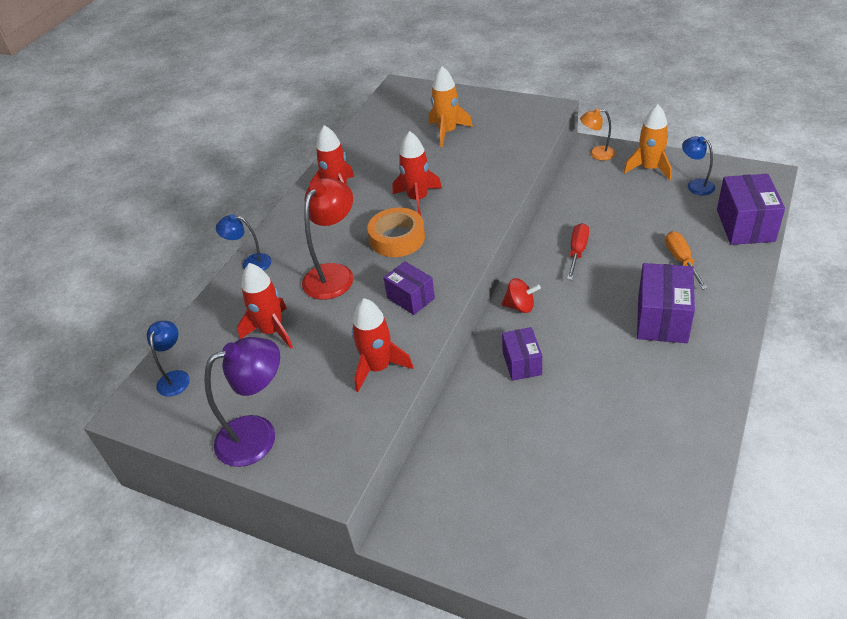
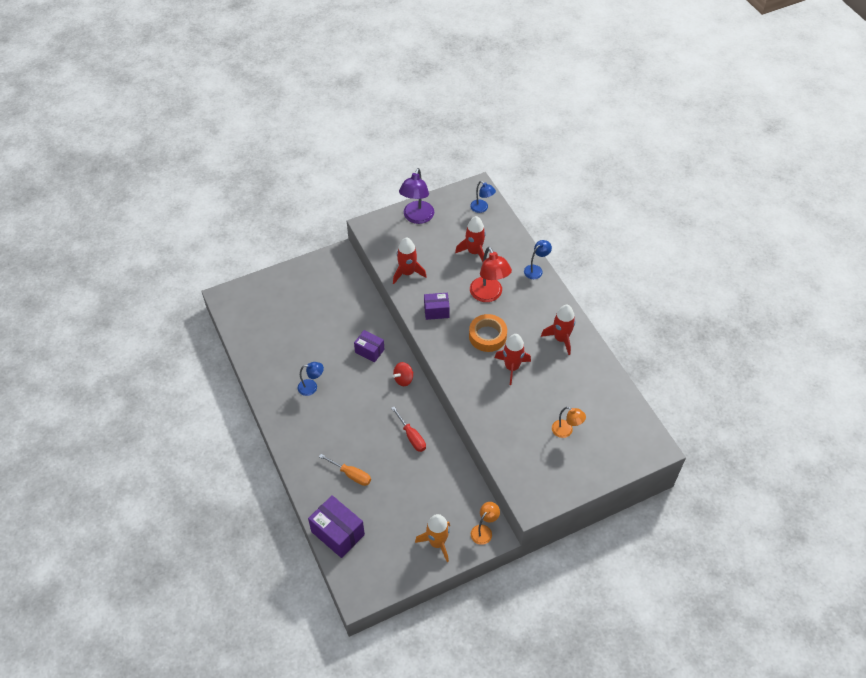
camera: 125 degrees right, 10 degrees up
(447, 132) = (566, 431): orange rocket -> orange lamp
(662, 319) = (328, 426): purple box -> none
(695, 185) = (395, 549): blue lamp -> blue lamp (312, 387)

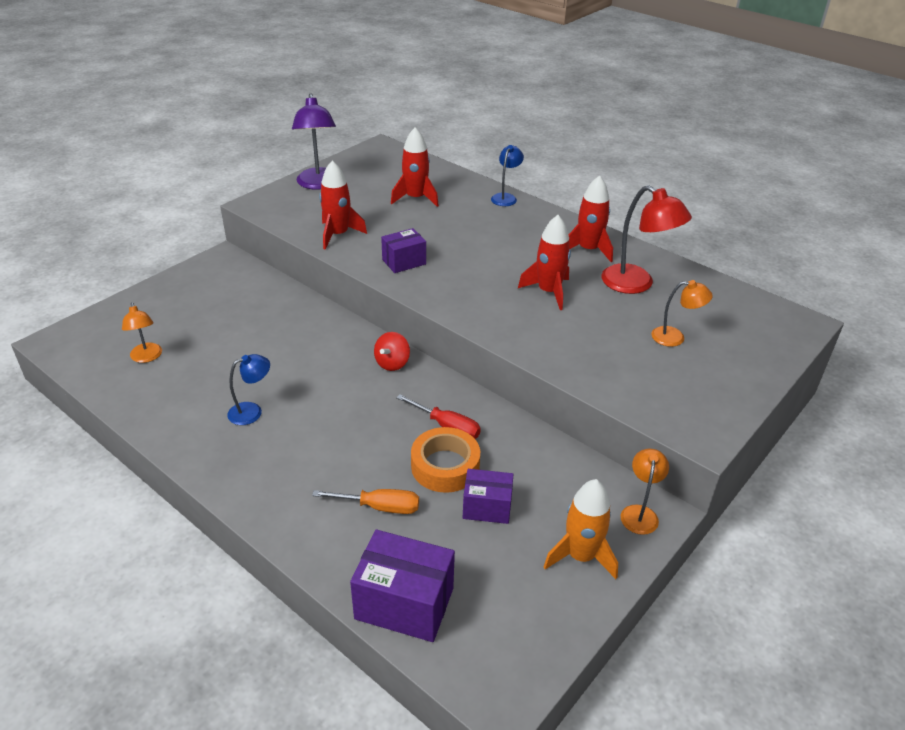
camera: 25 degrees left, 15 degrees down
(269, 327) = (147, 357): none -> orange lamp
(369, 351) = (322, 345): purple box -> purple box (487, 507)
(482, 208) = (398, 161): blue lamp -> none
(487, 336) = (492, 269): orange tape -> orange tape (445, 466)
(488, 295) = (463, 231): red lamp -> red lamp (636, 284)

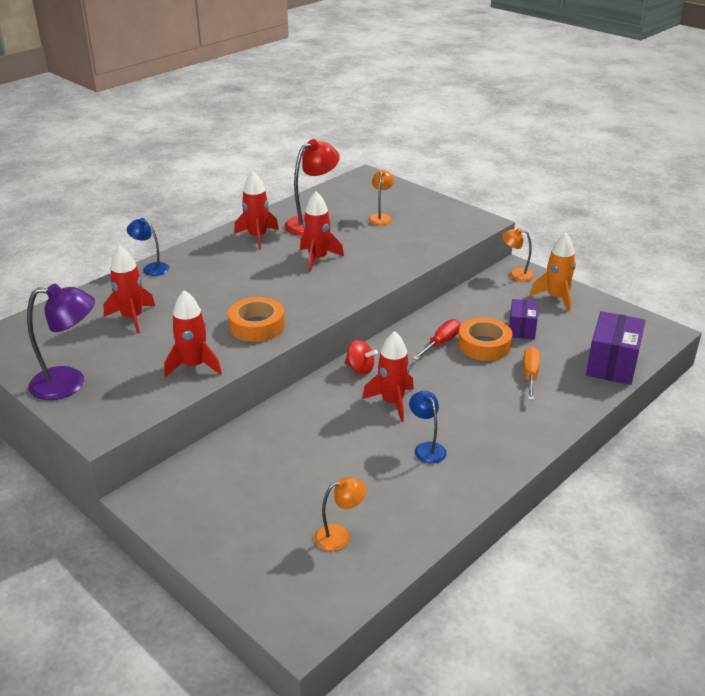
camera: 85 degrees left, 5 degrees down
(331, 387) = (392, 402): none -> red rocket
(404, 262) = (257, 326): purple box -> orange tape

